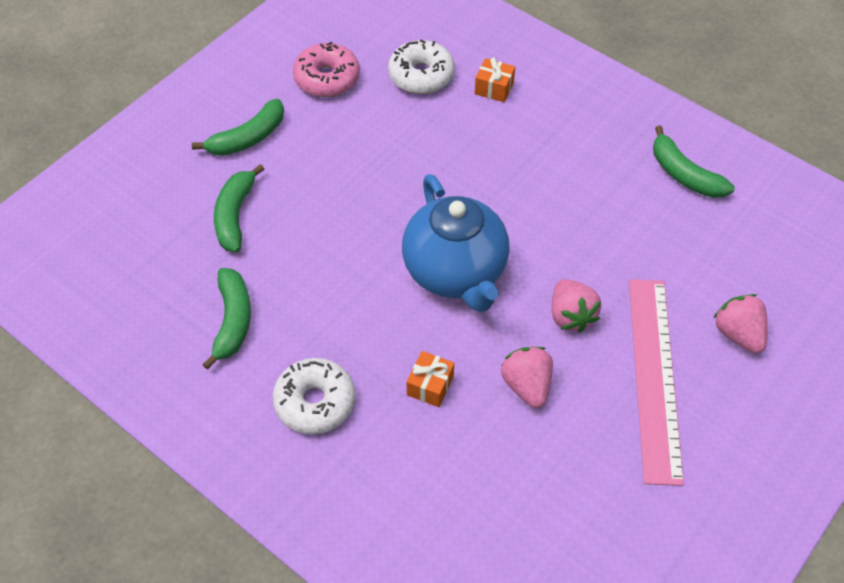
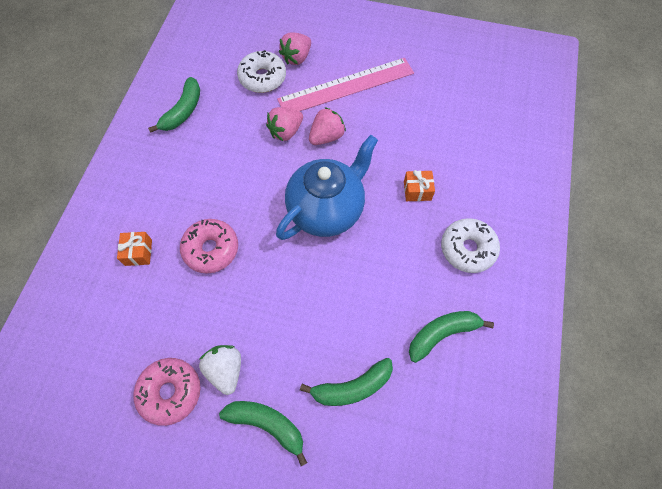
camera: 115 degrees left, 10 degrees up
(321, 123) = (225, 370): none -> white strawberry
(421, 75) = (141, 313): white donut -> white donut (262, 78)
(463, 148) = (211, 249): none -> pink donut
(527, 385) = (387, 142): pink strawberry -> pink strawberry (286, 132)

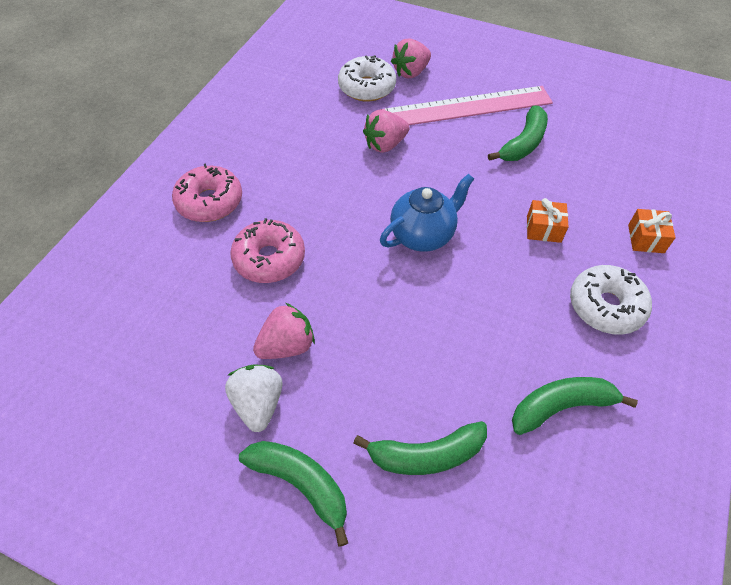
camera: 10 degrees right, 10 degrees down
(138, 252) = (180, 249): orange gift -> orange gift (645, 239)
(170, 392) = (181, 419): pink donut -> pink donut (210, 202)
(183, 111) = (267, 109): green banana -> green banana (523, 143)
(326, 136) = (435, 156): pink strawberry -> pink strawberry (287, 345)
(327, 210) = (423, 235): blue teapot -> blue teapot, size x0.66

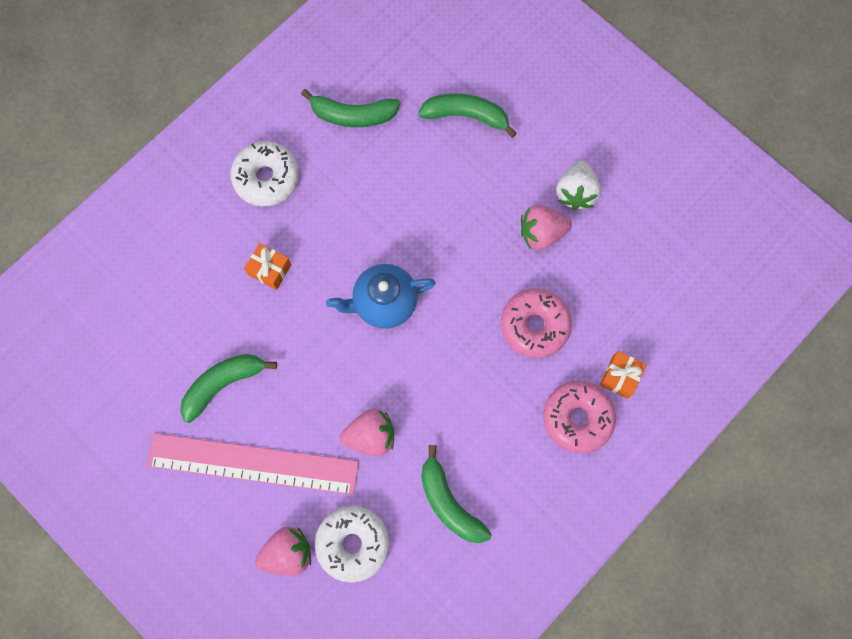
camera: 160 degrees left, 20 degrees up
(301, 483) = (559, 127): green banana -> green banana (449, 503)
(645, 239) = (185, 227): orange gift -> orange gift (620, 377)

